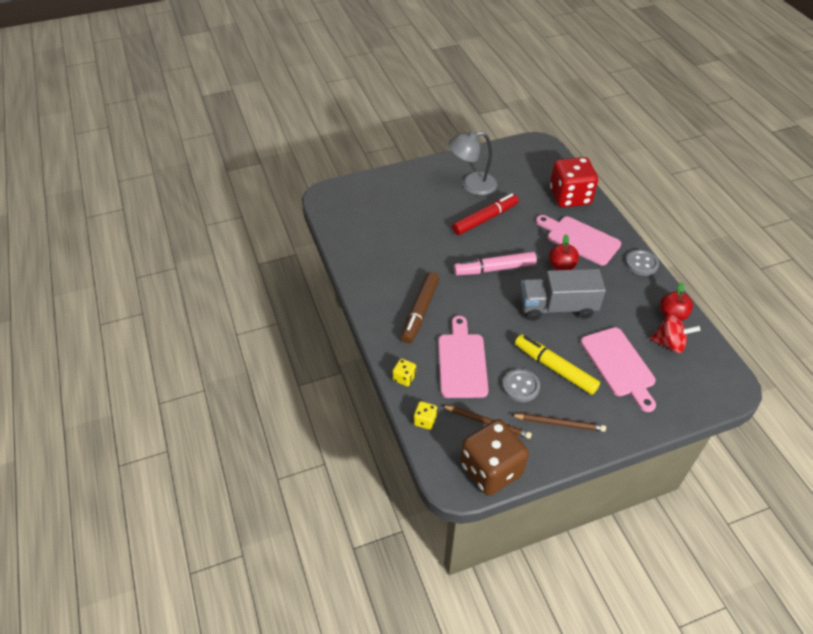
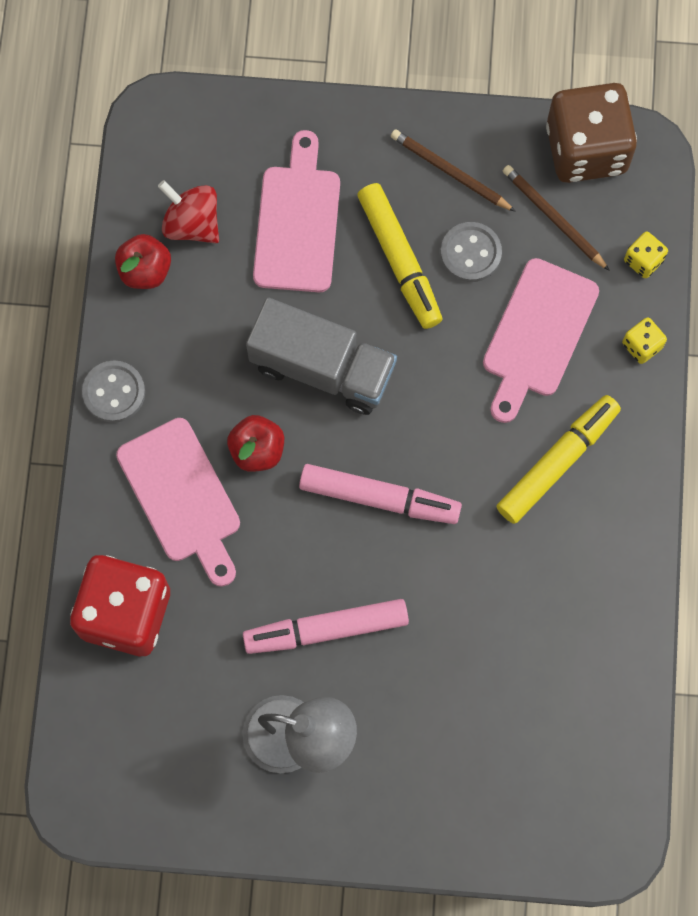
camera: 155 degrees left, 25 degrees up
(420, 312) = (557, 462): brown marker -> yellow marker
(485, 219) = (326, 629): red marker -> pink marker

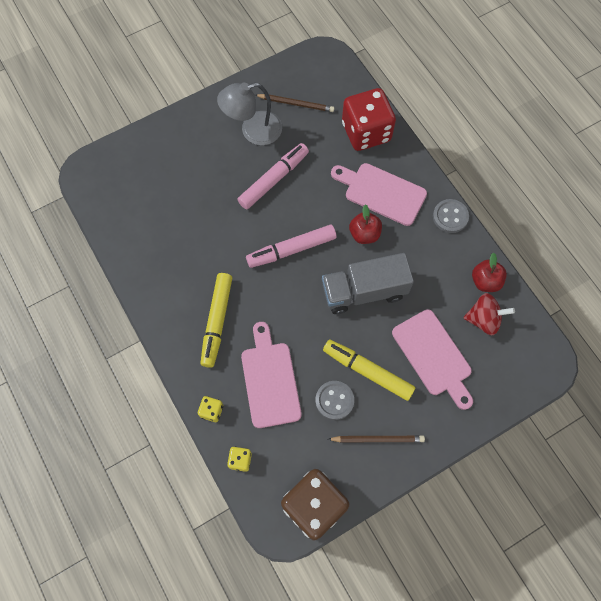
camera: 145 degrees right, 5 degrees down
(553, 218) = (304, 451): brown pencil -> brown pencil (296, 104)

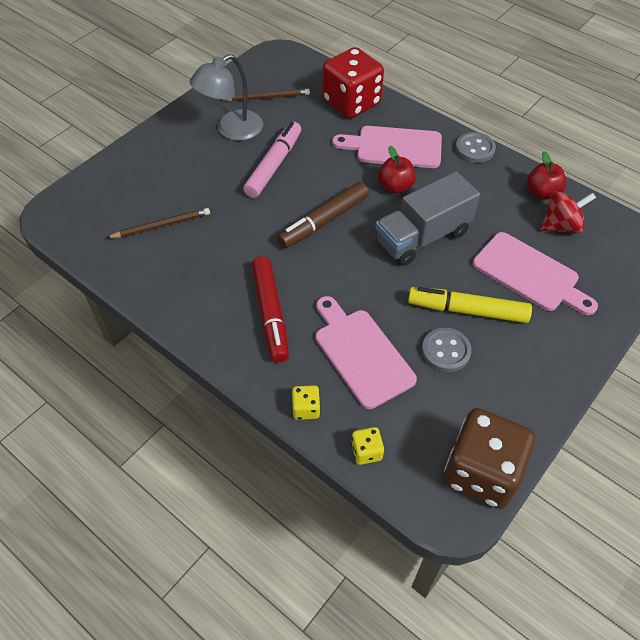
camera: 20 degrees left, 15 degrees down
(217, 322) = (271, 313): yellow marker -> red marker
(291, 250) = (324, 221): pink marker -> brown marker
(377, 439) = (515, 374): brown pencil -> brown pencil (161, 225)

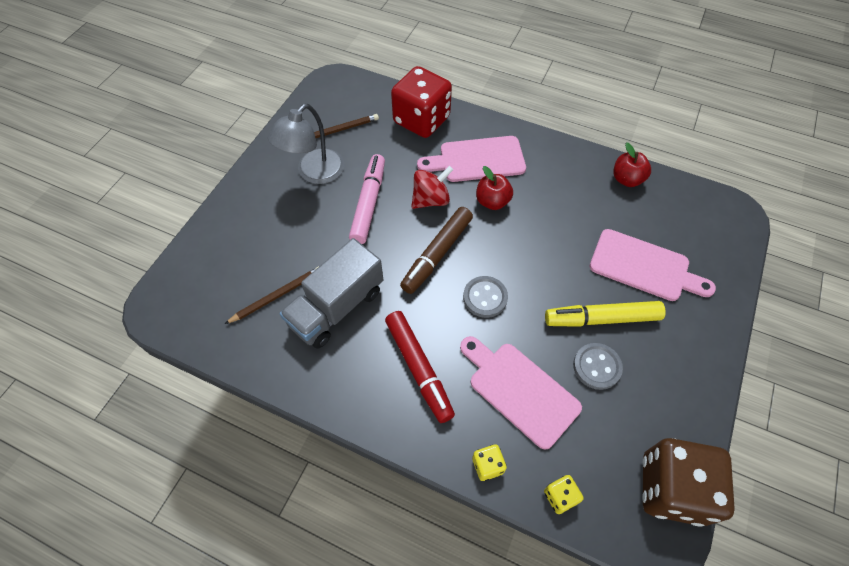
camera: 15 degrees left, 5 degrees up
(422, 237) = (535, 250): grey truck -> grey truck (336, 307)
(475, 149) = (552, 146): grey button -> grey button (485, 297)
(561, 226) = (654, 210): red spinning top -> red spinning top (431, 199)

